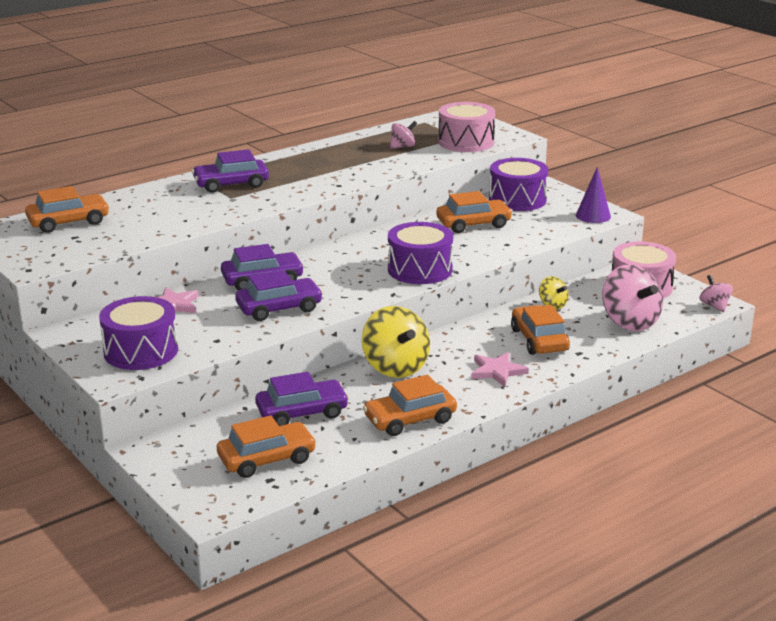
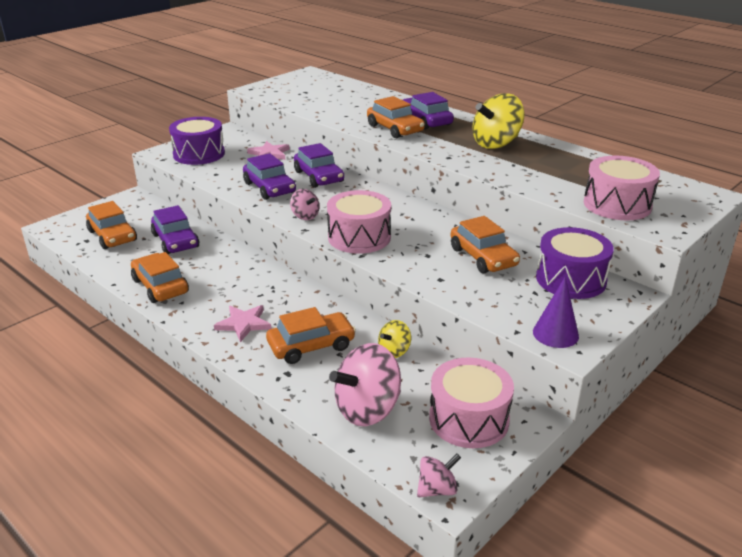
camera: 80 degrees right, 5 degrees up
(68, 222) = (330, 87): orange car -> orange car (395, 129)
(395, 367) = (247, 272): yellow spinning top -> yellow spinning top (496, 144)
(403, 147) = (572, 175): pink spinning top -> pink spinning top (305, 216)
(420, 269) = (359, 237): purple drum -> pink drum

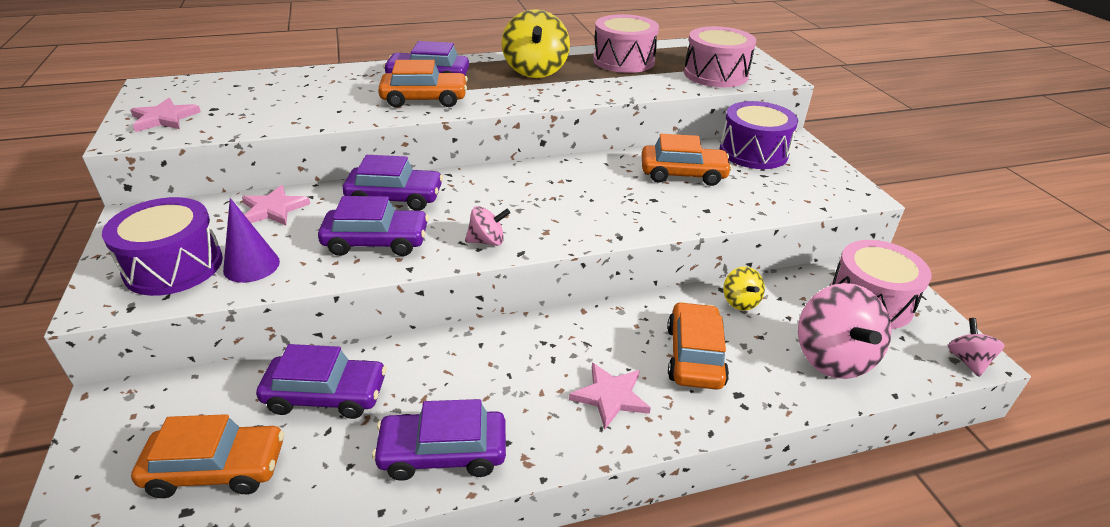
camera: 60 degrees left, 5 degrees up
(160, 286) = (443, 453): orange car -> purple car
(280, 88) = (164, 118): none -> pink star
(359, 237) = (578, 224): pink drum -> pink drum (623, 61)
(555, 334) = (836, 192): purple cone -> purple cone (251, 266)

